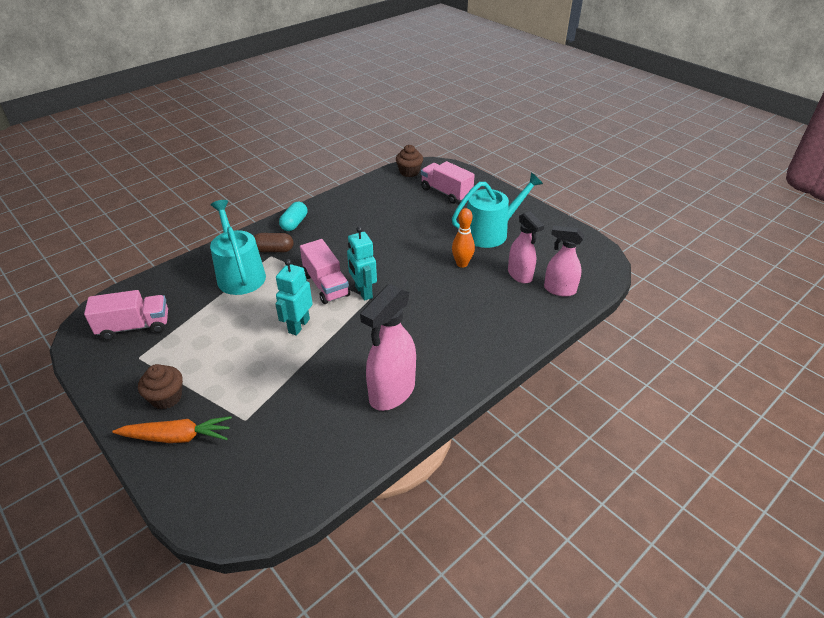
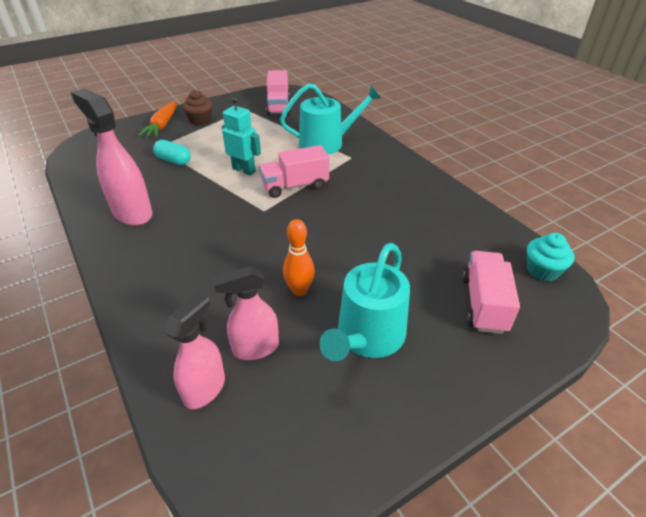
camera: 100 degrees right, 0 degrees up
(273, 250) = (360, 159): brown capsule -> none
(294, 223) = (406, 171): turquoise capsule -> turquoise capsule (173, 160)
(363, 292) = (275, 207): turquoise robot -> none
(409, 172) = (542, 270): brown cupcake -> turquoise cupcake
(446, 192) = (484, 303): pink truck -> pink truck turned 45 degrees counterclockwise
(490, 232) = (367, 337): turquoise watering can -> turquoise watering can turned 45 degrees clockwise

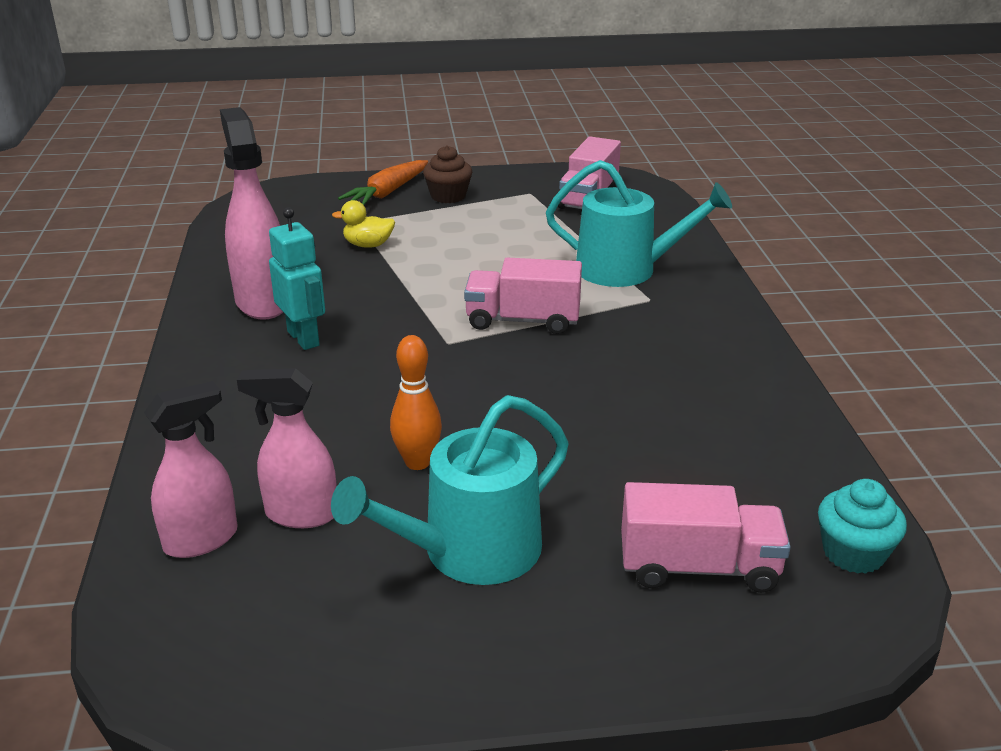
camera: 25 degrees right, 10 degrees down
(173, 160) = (368, 245): turquoise capsule -> yellow duck
(244, 170) = (461, 280): turquoise robot -> turquoise robot (304, 338)
(484, 303) = (698, 567): pink truck -> pink truck turned 60 degrees clockwise

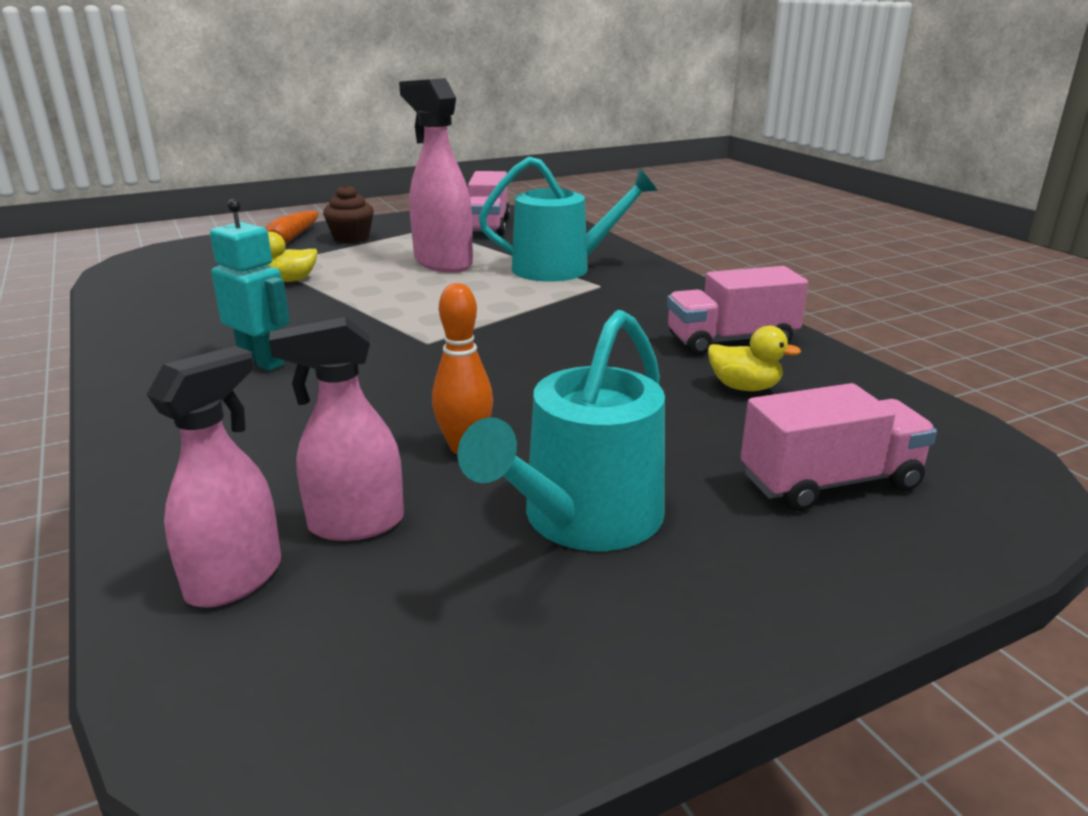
camera: 20 degrees left, 5 degrees down
(263, 301) = (194, 338): pink spray bottle -> pink spray bottle (442, 263)
(523, 320) = (492, 315): pink truck -> pink truck (731, 341)
(701, 451) = (744, 387): none -> yellow duck
(853, 553) = (953, 441): turquoise cupcake -> none

